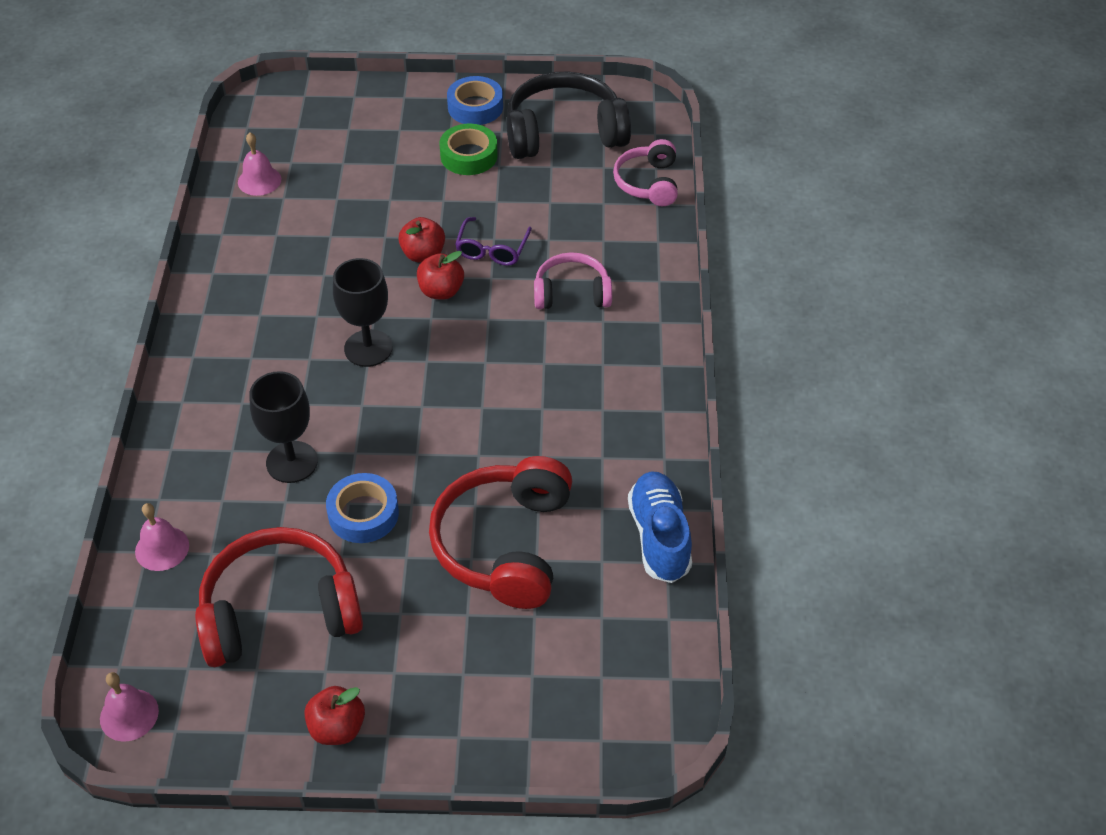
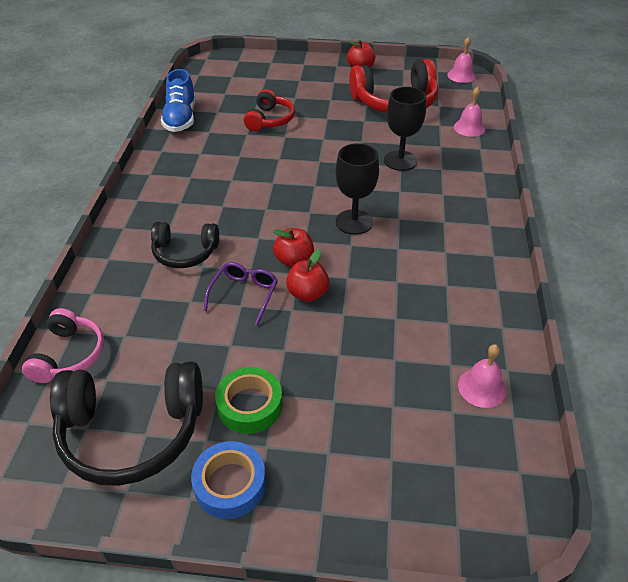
camera: 175 degrees left, 5 degrees down
(363, 514) = (352, 136): blue tape -> none
(505, 544) = (270, 120): red headphones -> red headphones, size x0.59
(572, 293) = (185, 253): pink headphones -> black headphones

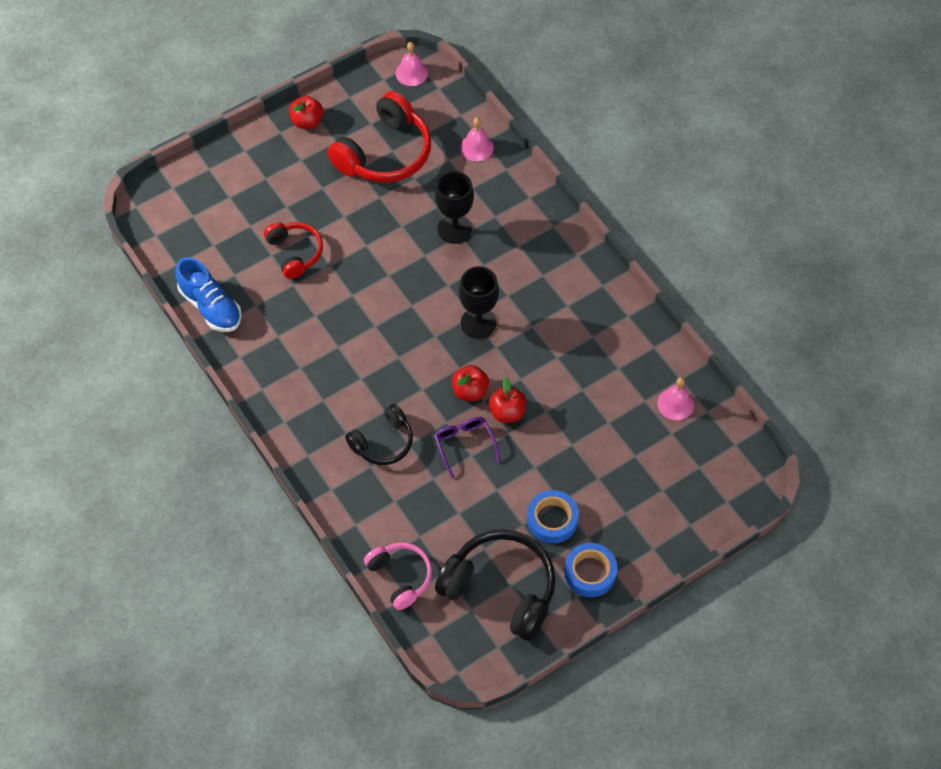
camera: 40 degrees left, 15 degrees up
(132, 431) = (501, 589): black headphones -> black headphones turned 105 degrees counterclockwise
(250, 405) = (552, 519): green tape -> blue tape

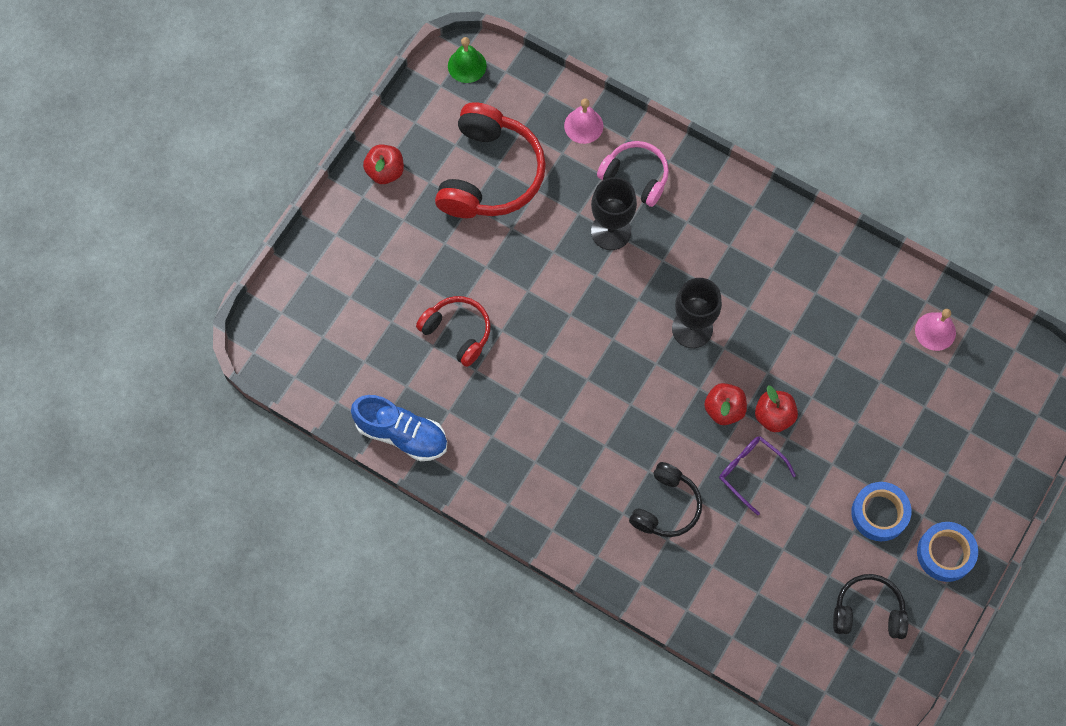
camera: 25 degrees left, 10 degrees up
(400, 577) = (762, 645): pink headphones -> pink headphones (635, 177)
(411, 73) = (467, 65): pink bell -> green bell
(501, 589) = (868, 612): black headphones -> black headphones, size x0.59

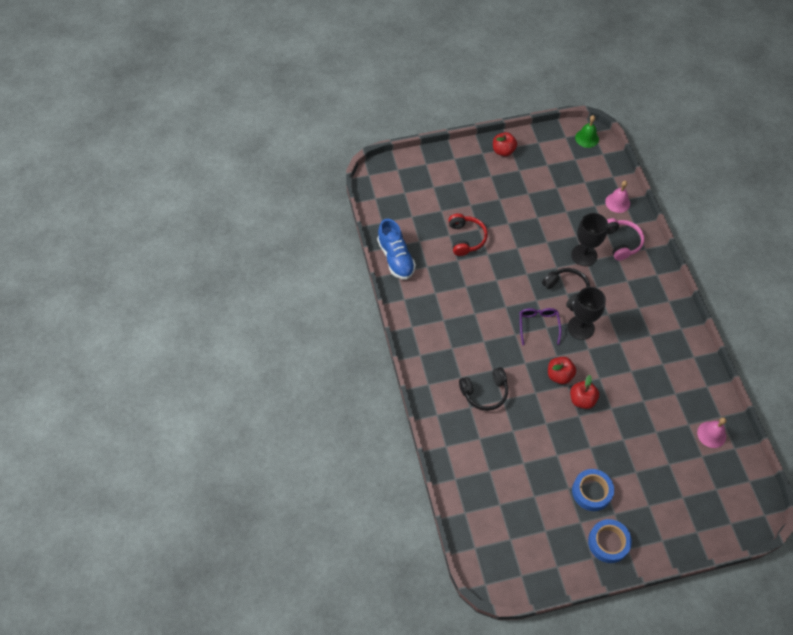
camera: 45 degrees right, 10 degrees down
(490, 174) = (550, 188): red headphones -> none
(750, 472) = (543, 414): purple glasses -> purple glasses (538, 325)
(868, 612) = (537, 531): black headphones -> black headphones (566, 291)

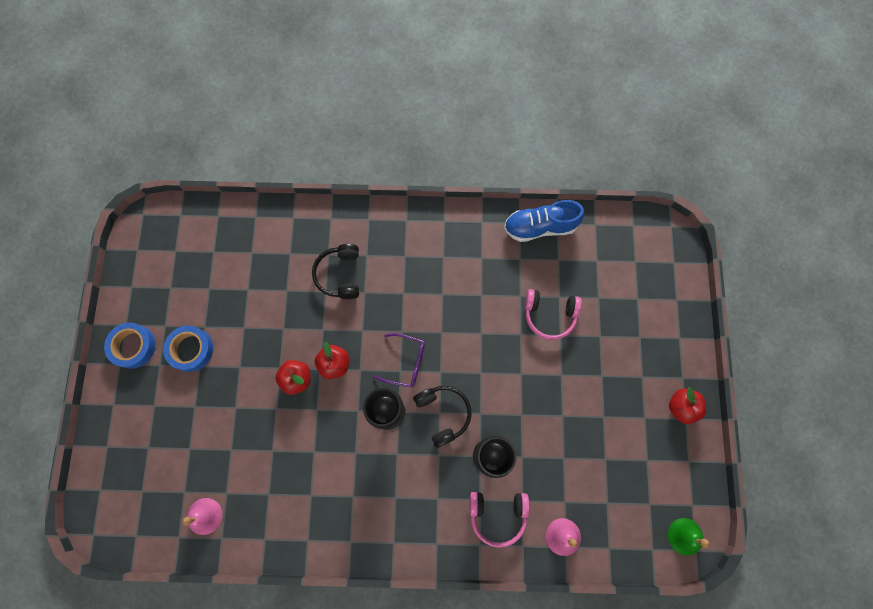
camera: 105 degrees right, 15 degrees up
(466, 238) = (549, 315): red headphones -> pink headphones
(566, 291) = (443, 414): black headphones -> black headphones turned 90 degrees counterclockwise

